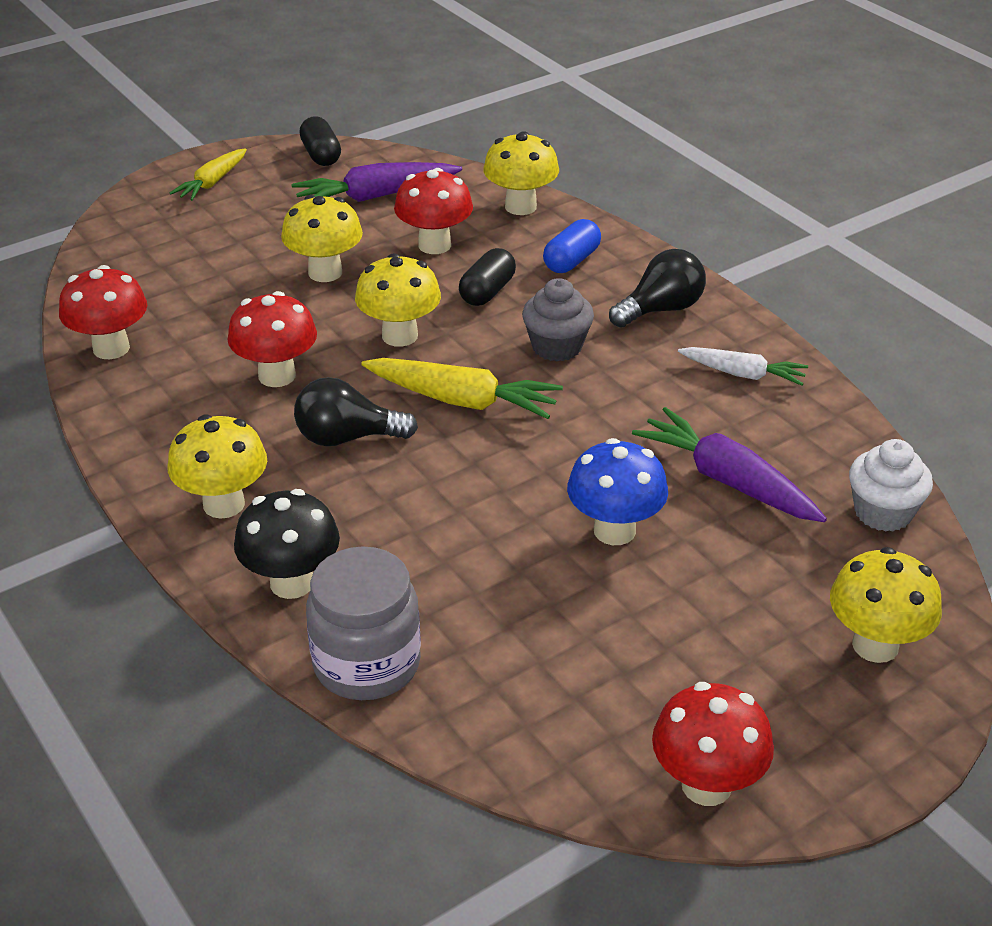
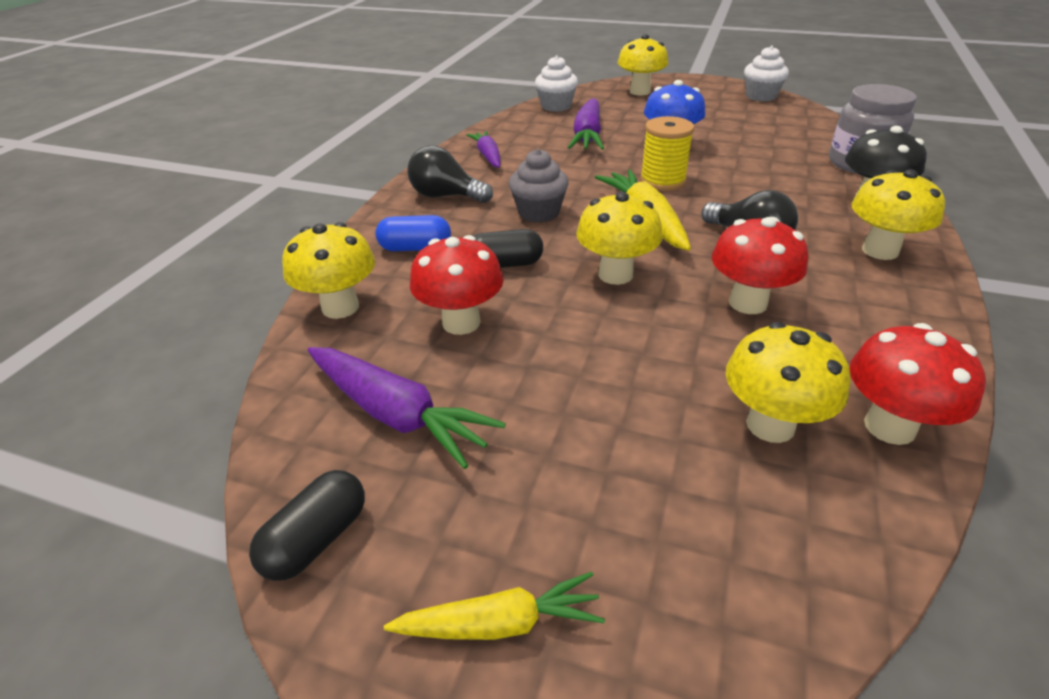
camera: 125 degrees left, 0 degrees up
(325, 272) = (583, 362): yellow mushroom -> yellow mushroom (770, 425)
(527, 462) = (662, 181): none -> yellow spool
(706, 785) = (760, 96): red mushroom -> white cupcake
(743, 374) = (488, 156): white carrot -> purple carrot

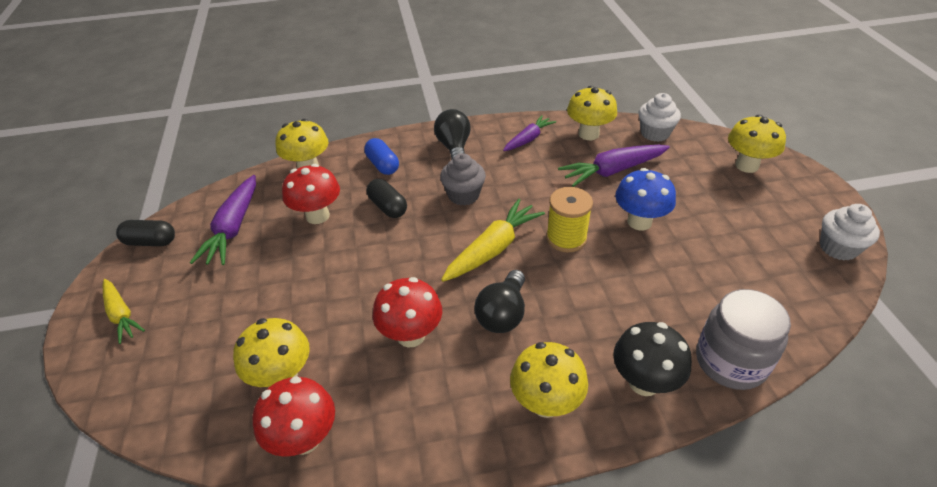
camera: 60 degrees right, 5 degrees up
(615, 274) = (407, 259): yellow mushroom -> yellow mushroom (588, 134)

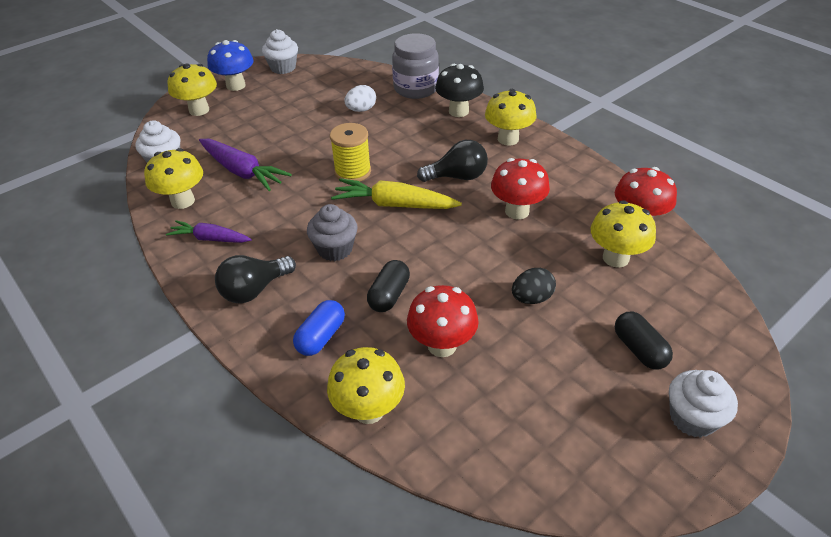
camera: 120 degrees left, 0 degrees up
(121, 314) = (692, 418): yellow carrot -> white cupcake
(151, 242) = (604, 485): black capsule -> black capsule (639, 349)
(233, 228) = (516, 412): purple carrot -> none
(304, 285) = (531, 298): none -> black egg
(639, 222) = (307, 143): blue mushroom -> blue mushroom (236, 85)
(693, 285) = (361, 110): none -> white egg

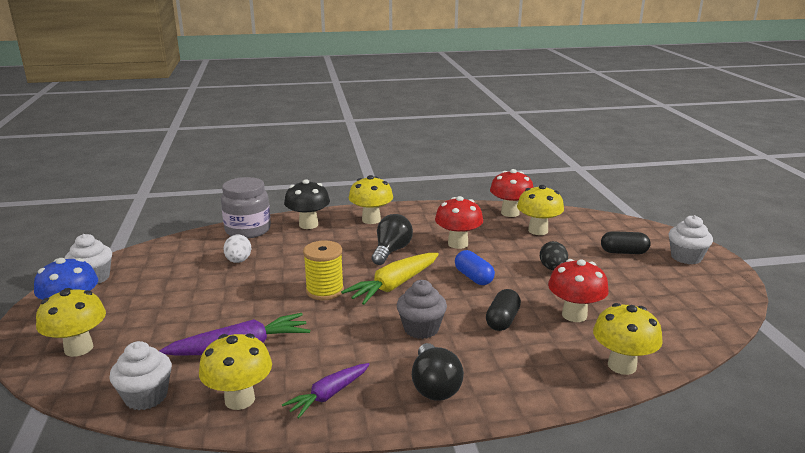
camera: 60 degrees left, 20 degrees down
(321, 337) = (526, 366): blue capsule -> blue capsule (473, 277)
(389, 295) = (502, 320): black capsule -> black capsule turned 60 degrees clockwise

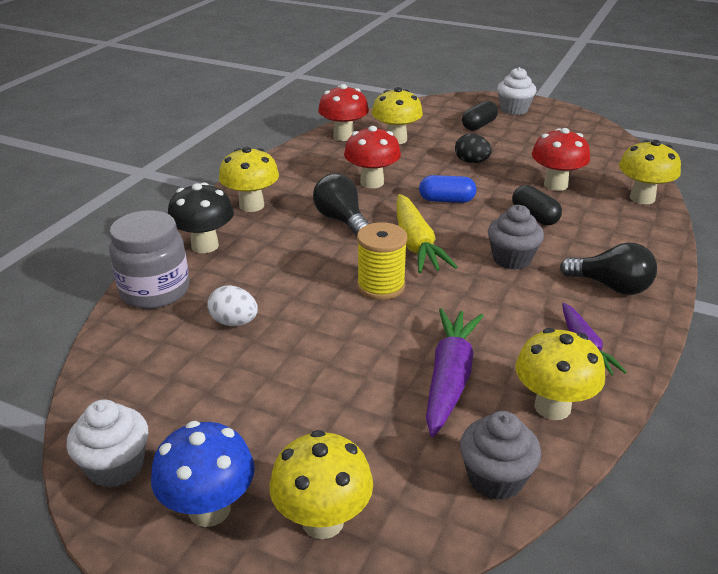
camera: 55 degrees left, 10 degrees up
(146, 397) = (495, 478): white cupcake -> grey cupcake

